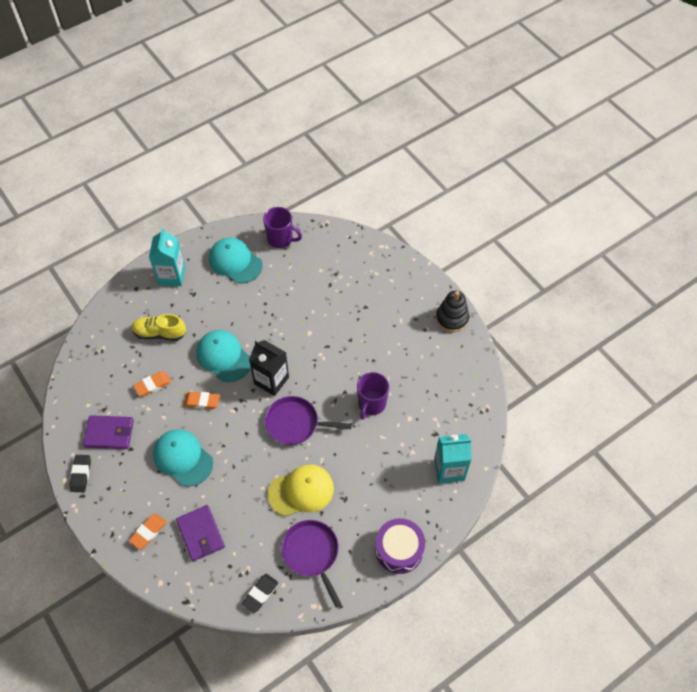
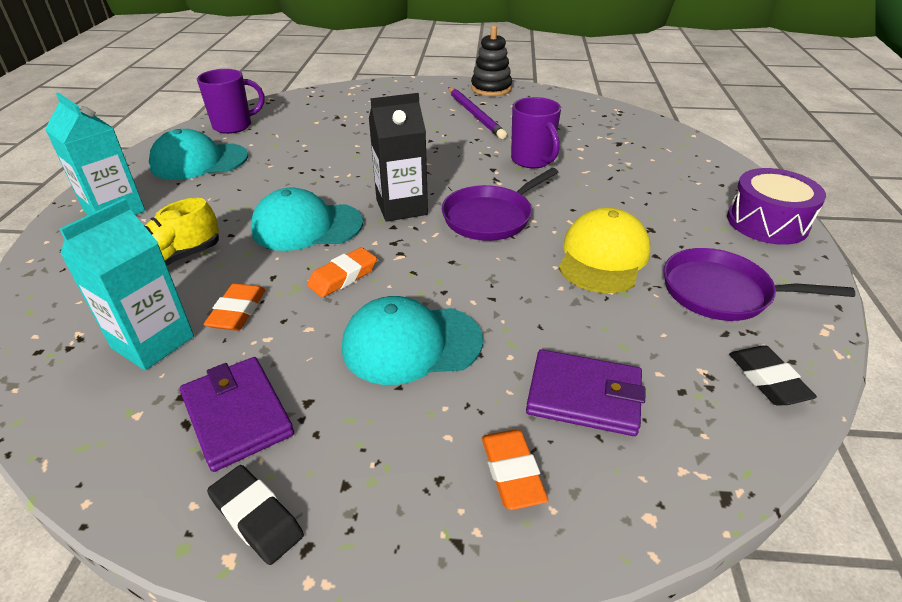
camera: 50 degrees left, 20 degrees down
(109, 433) = (237, 415): purple wallet -> purple wallet turned 75 degrees counterclockwise
(403, 337) = (475, 115): none -> purple pencil
(449, 469) = (675, 152): turquoise carton -> turquoise carton (153, 342)

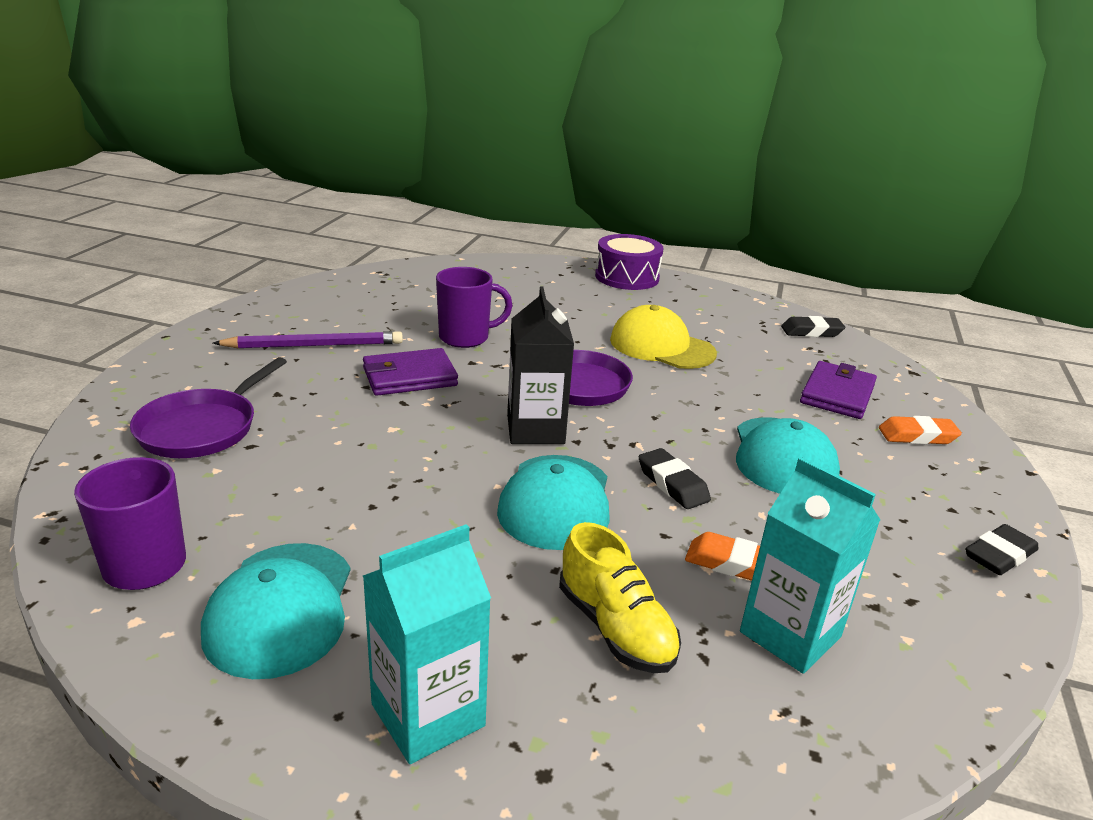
camera: 80 degrees left, 10 degrees down
(237, 415) = (893, 565): purple wallet -> purple wallet (409, 377)
(343, 277) = (672, 484): orange eraser -> black eraser
(491, 88) = (237, 320): black stacking toy -> none
(721, 292) = (717, 318): purple pan -> purple pan (202, 428)

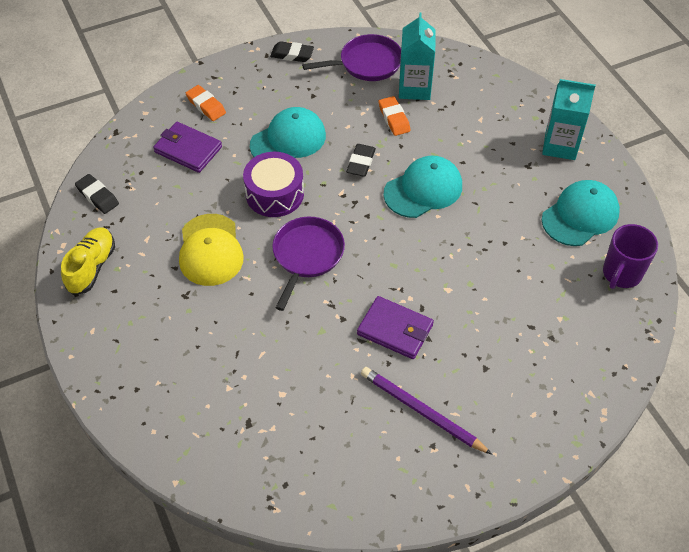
camera: 130 degrees left, 25 degrees up
(202, 428) = (548, 361): purple pan -> purple pan (367, 63)
(465, 338) = (316, 348): purple mug -> none
(535, 429) = (377, 236): black carton -> none
(615, 628) = (469, 129): yellow shoe -> yellow shoe (92, 267)
(627, 277) = (96, 345): purple drum -> purple drum (274, 194)
(837, 394) = (188, 149): purple wallet -> purple wallet turned 45 degrees clockwise

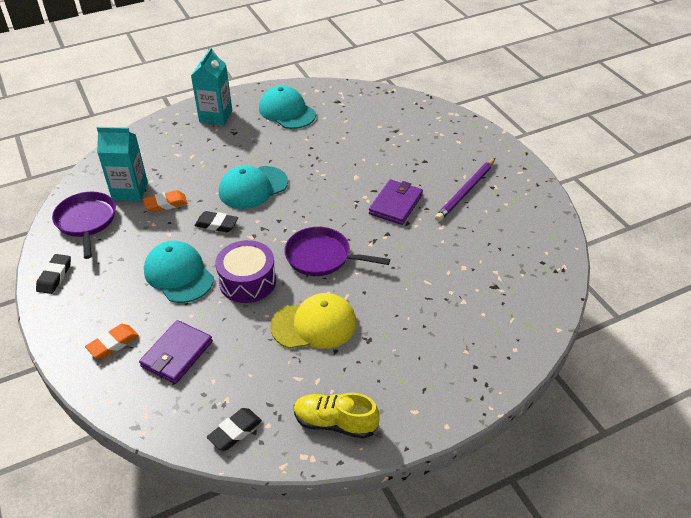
camera: 90 degrees left, 10 degrees down
(423, 189) = (253, 187): turquoise cap -> turquoise cap turned 90 degrees counterclockwise
(621, 274) = (340, 98): purple mug -> none

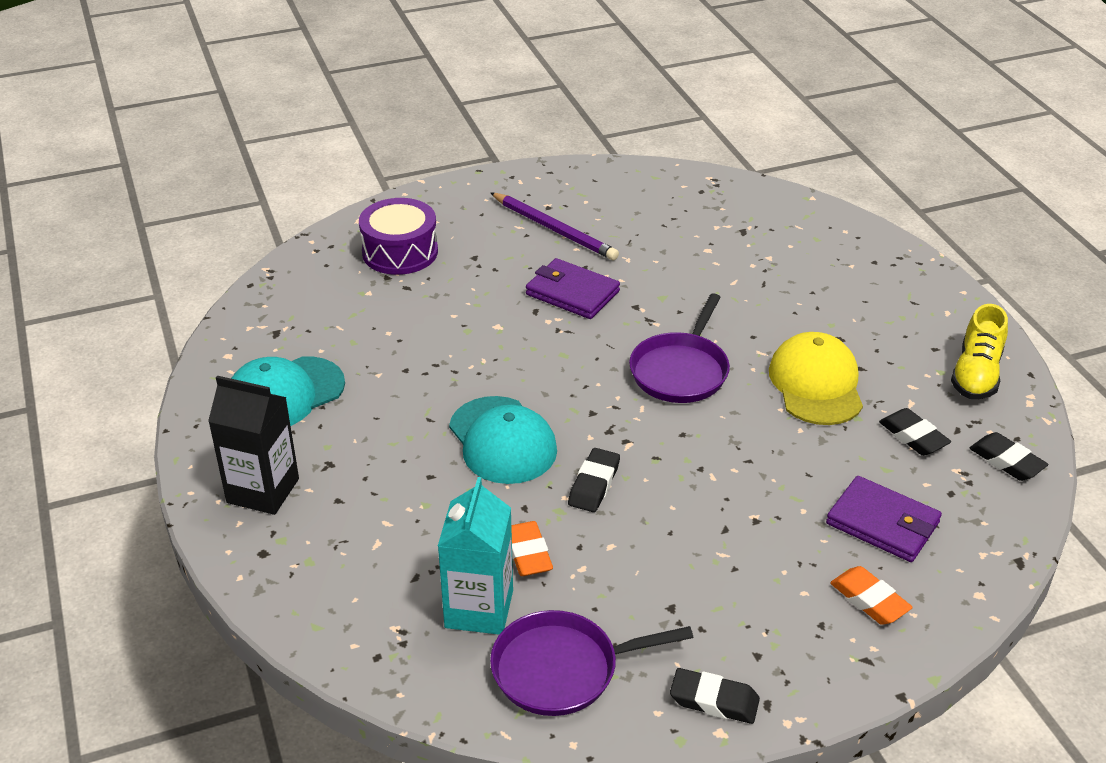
camera: 85 degrees left, 5 degrees down
(178, 274) = (714, 528): turquoise cap -> none
(216, 116) = (263, 490): turquoise carton -> black carton
(247, 281) = (731, 448): purple drum -> purple drum (400, 252)
(261, 376) = (913, 436): none -> black eraser

